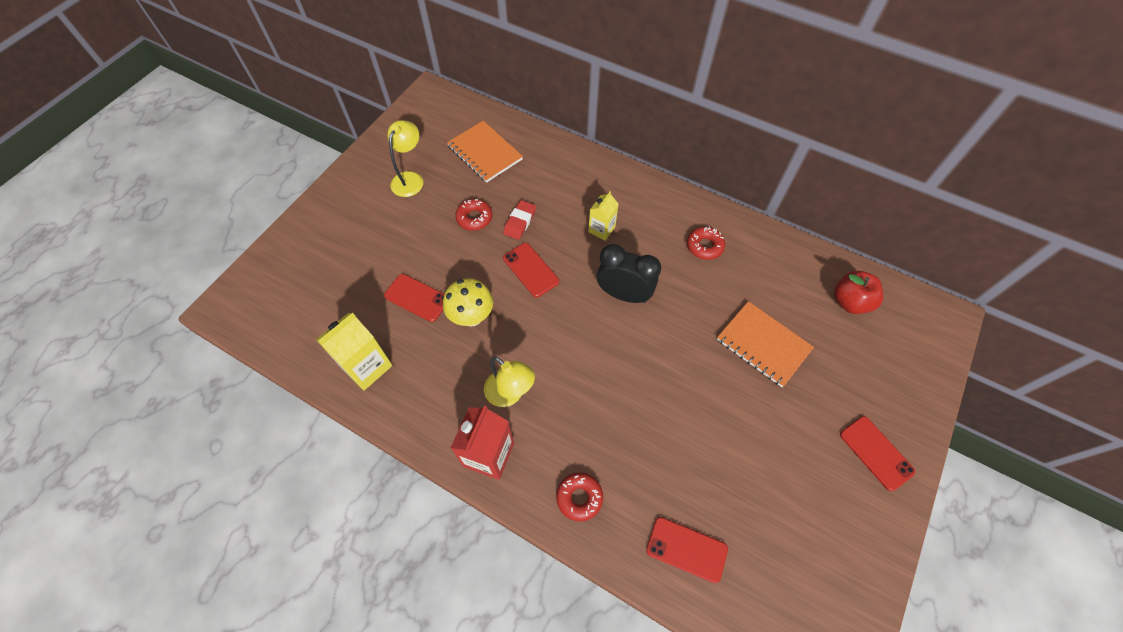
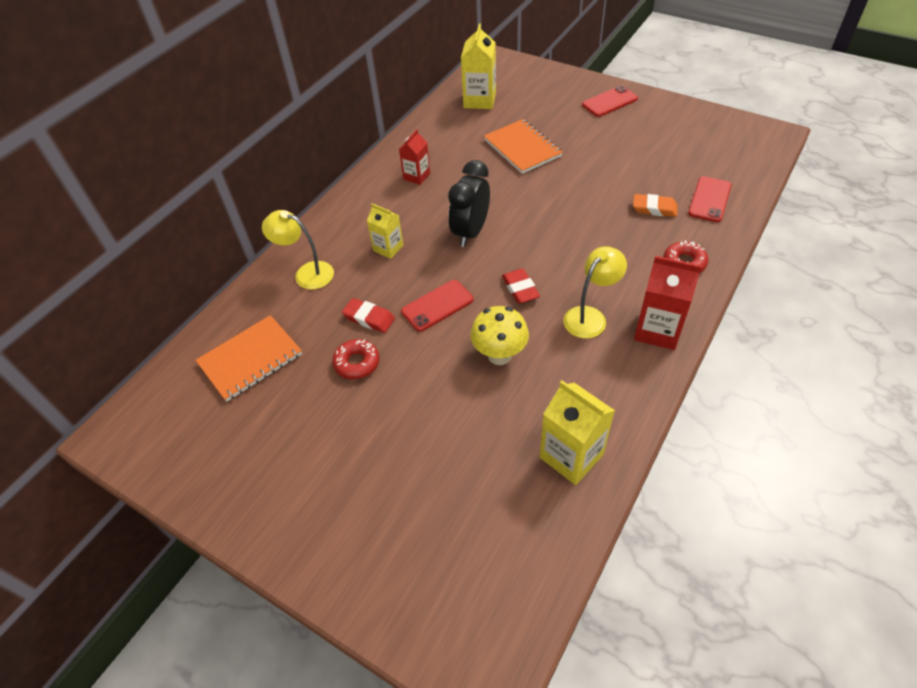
camera: 85 degrees left, 10 degrees down
(410, 179) = (277, 442): yellow lamp -> yellow lamp (307, 273)
(417, 298) = (473, 413): red phone -> none
(547, 335) = (520, 289): none -> red eraser
(667, 479) = (654, 208): none -> orange eraser
(704, 246) = (417, 176): red donut -> red carton
(763, 344) = (522, 148): orange notebook -> orange notebook turned 75 degrees counterclockwise
(850, 302) = (479, 100): red apple -> yellow carton

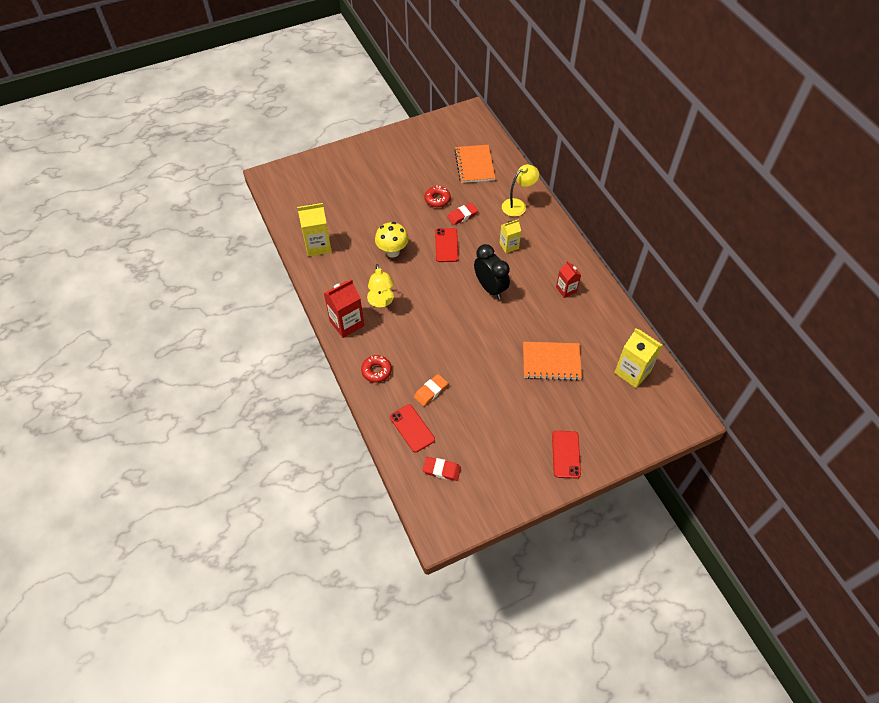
camera: 120 degrees right, 5 degrees up
(520, 289) = (426, 285): red eraser -> red eraser (441, 470)

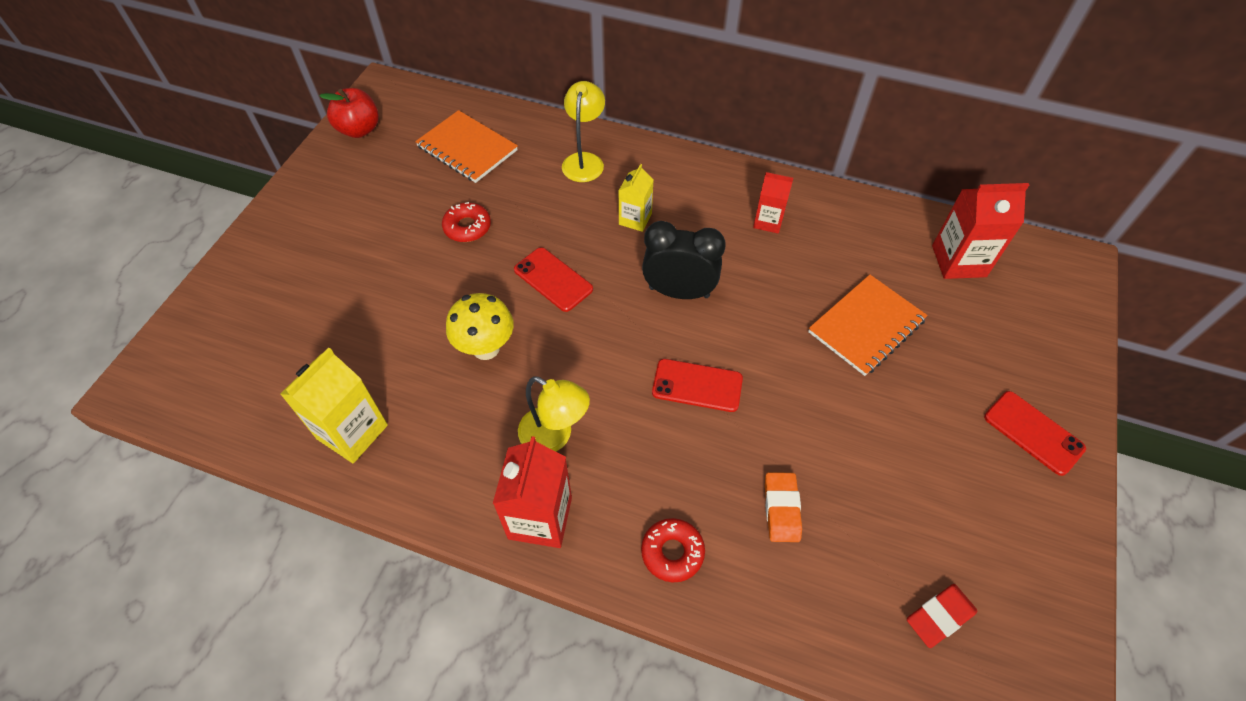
camera: 45 degrees left, 0 degrees up
(412, 428) = (826, 593): red phone -> red phone (697, 385)
(440, 126) = (359, 130): none -> red apple
(462, 215) = (528, 224): red eraser -> none
(632, 372) = (958, 261): yellow carton -> red carton

